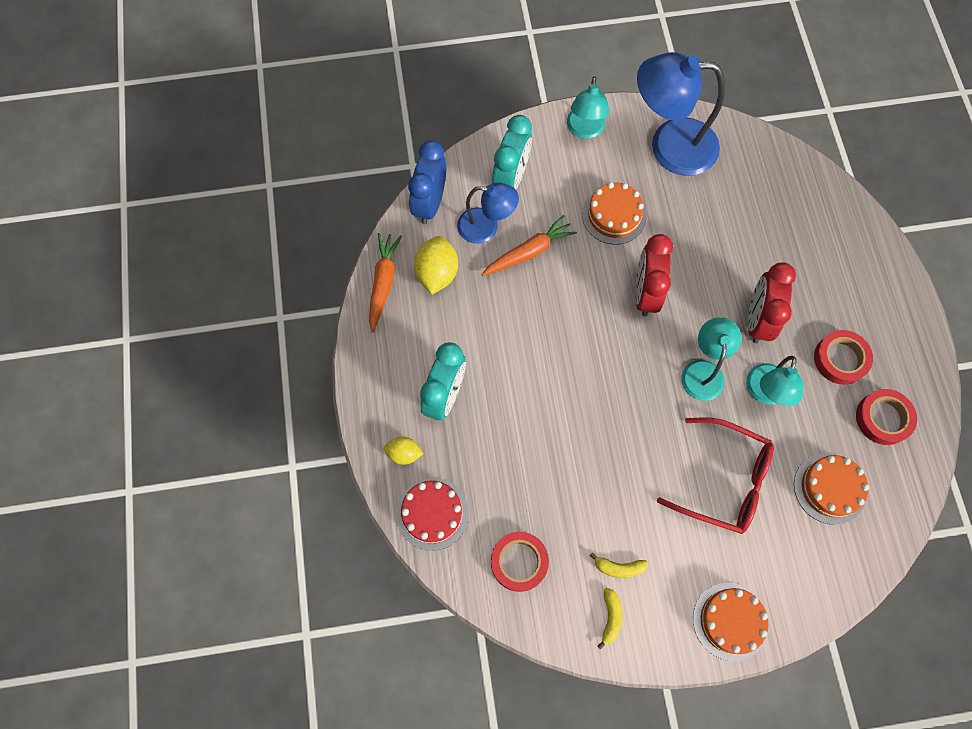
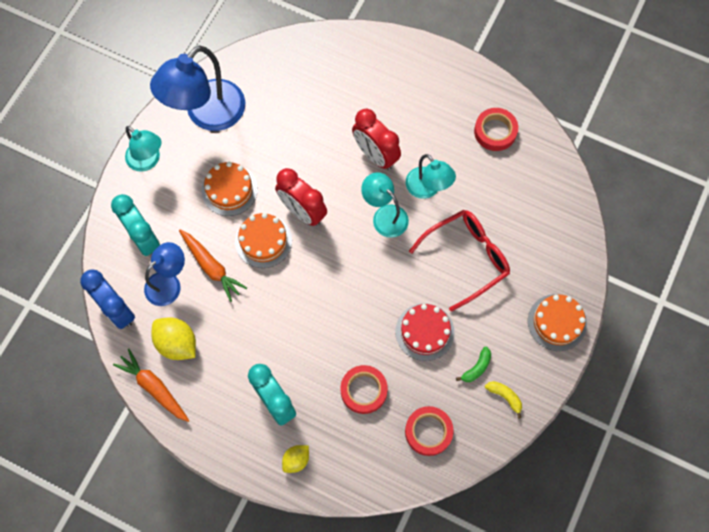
camera: 55 degrees left, 0 degrees up
(432, 514) = (354, 469): red cake -> red cake (424, 332)
(529, 252) = (211, 267): orange carrot -> orange carrot turned 135 degrees clockwise
(618, 567) = (476, 368): yellow banana -> green banana
(829, 488) = (516, 198): orange cake -> orange cake (263, 241)
(840, 359) = (439, 126): red tape -> red tape (363, 390)

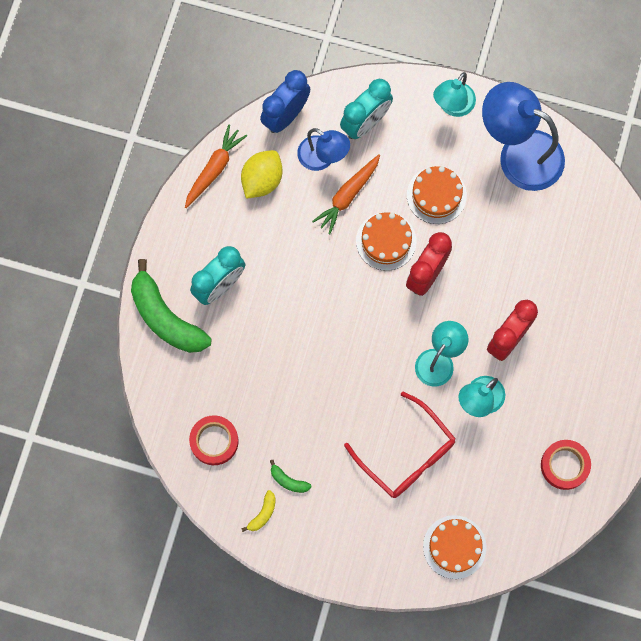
camera: 80 degrees right, 5 degrees up
(296, 460) = (165, 317): yellow lemon -> green banana
(363, 390) = (245, 370): red tape -> none
(424, 332) = (317, 422): red cake -> none
(557, 322) = (352, 559): orange cake -> orange cake (454, 547)

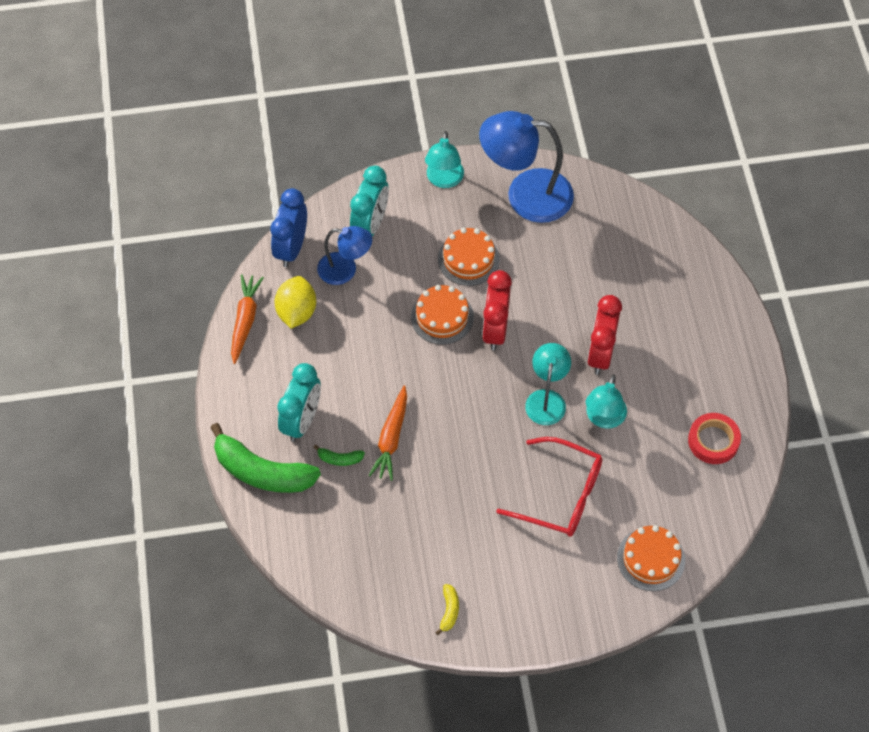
camera: 25 degrees left, 15 degrees down
(214, 441) = (366, 564): red tape -> none
(288, 480) = (458, 569): green banana -> green banana (339, 459)
(347, 195) = (385, 292): orange carrot -> orange carrot (391, 438)

